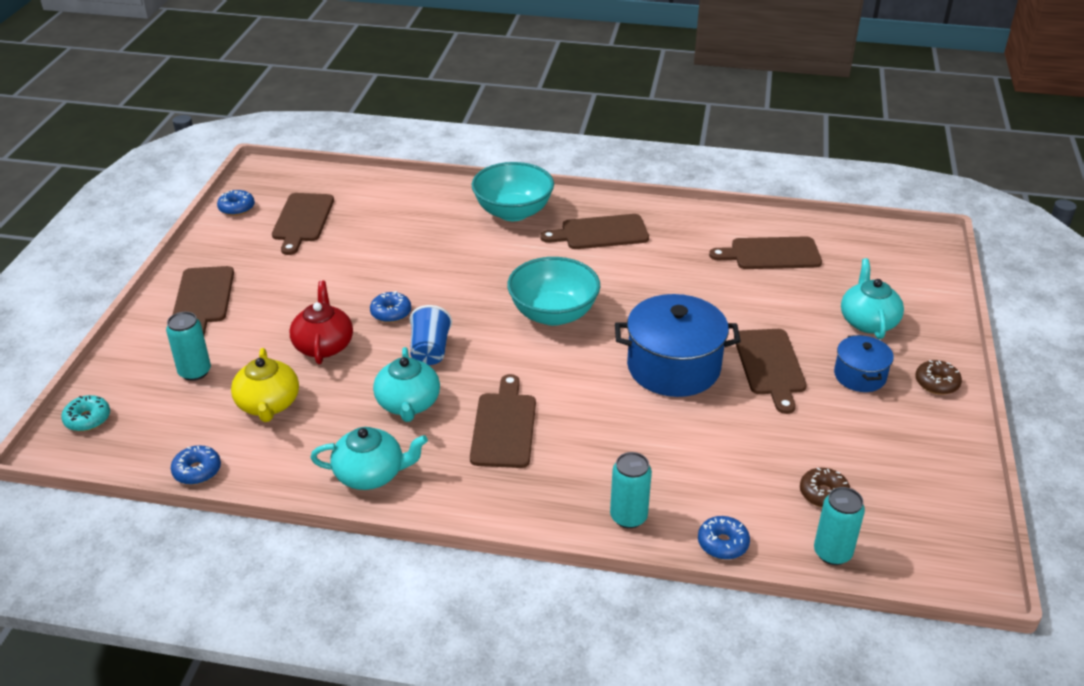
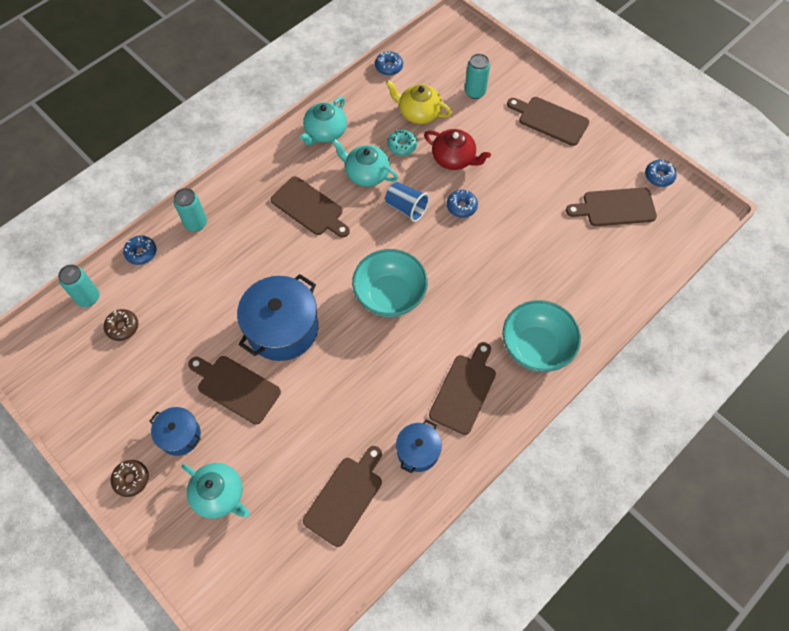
camera: 125 degrees right, 25 degrees up
(88, 419) = (467, 38): turquoise donut -> turquoise donut (402, 146)
(302, 220) = (615, 207): brown cutting board -> brown cutting board turned 45 degrees counterclockwise
(684, 235) = (418, 451): none -> blue pot

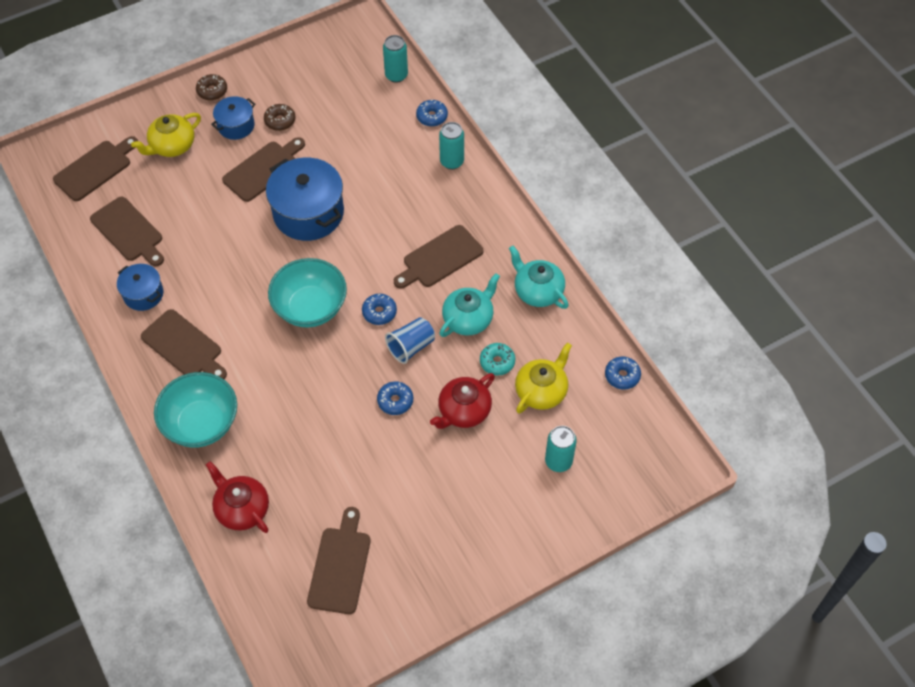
camera: 105 degrees right, 5 degrees down
(122, 327) = (356, 97): brown donut -> brown donut (280, 121)
(219, 495) = (172, 146): turquoise teapot -> yellow teapot
(550, 120) = (491, 536): brown cutting board -> brown cutting board (95, 169)
(599, 289) = (242, 509): none -> red teapot
(659, 176) = (368, 636): blue donut -> blue donut (379, 312)

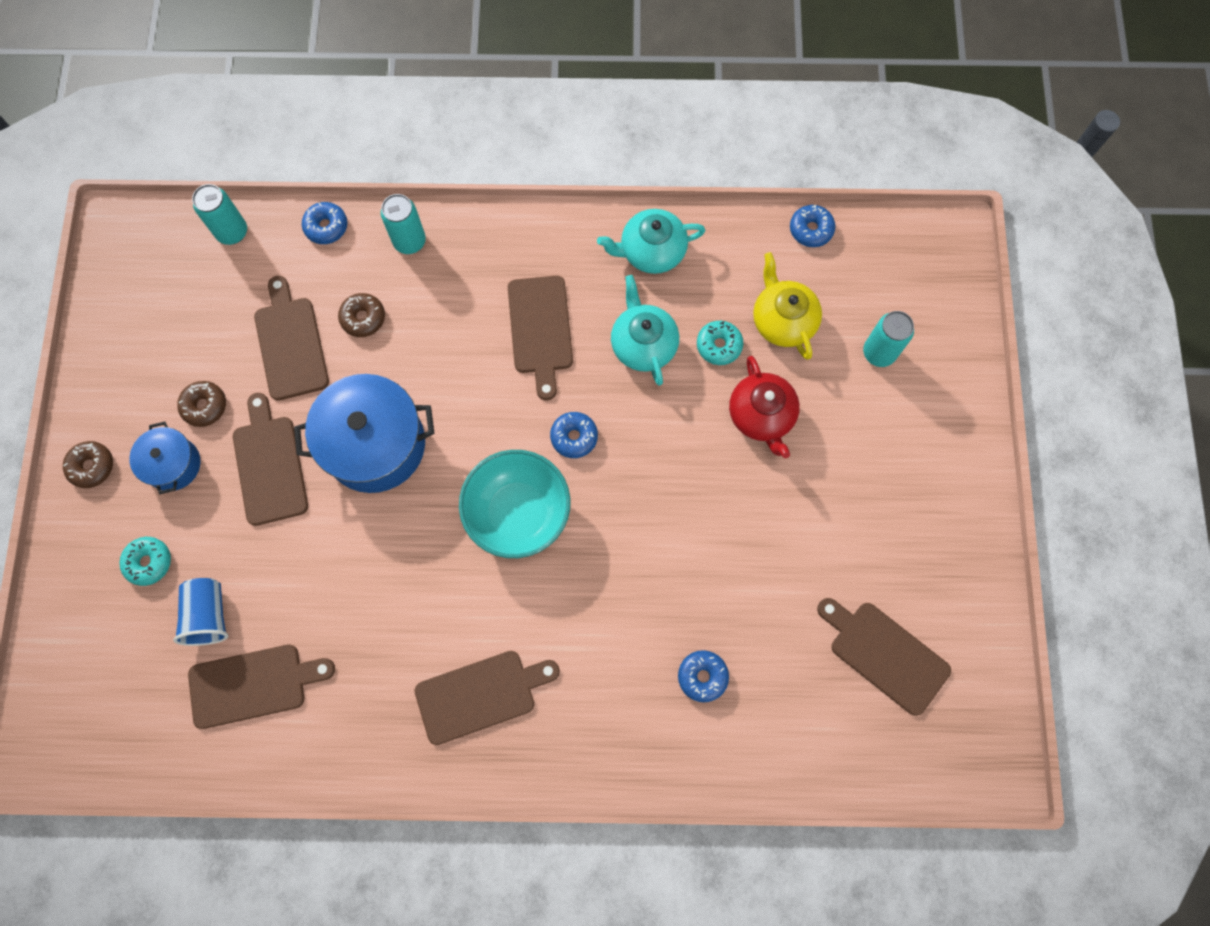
camera: 60 degrees left, 15 degrees up
(95, 169) = (116, 683): brown cutting board -> brown cutting board (291, 344)
(143, 294) = (367, 711): blue pot -> none
(172, 146) = (149, 562): yellow teapot -> turquoise donut
(201, 423) = (607, 725): turquoise bowl -> none
(242, 509) = (752, 732): red teapot -> none
(385, 165) = (363, 318): none -> brown donut
(395, 401) = (706, 483): blue donut -> blue donut (702, 676)
(411, 347) = (643, 427): blue cup -> blue cup (208, 615)

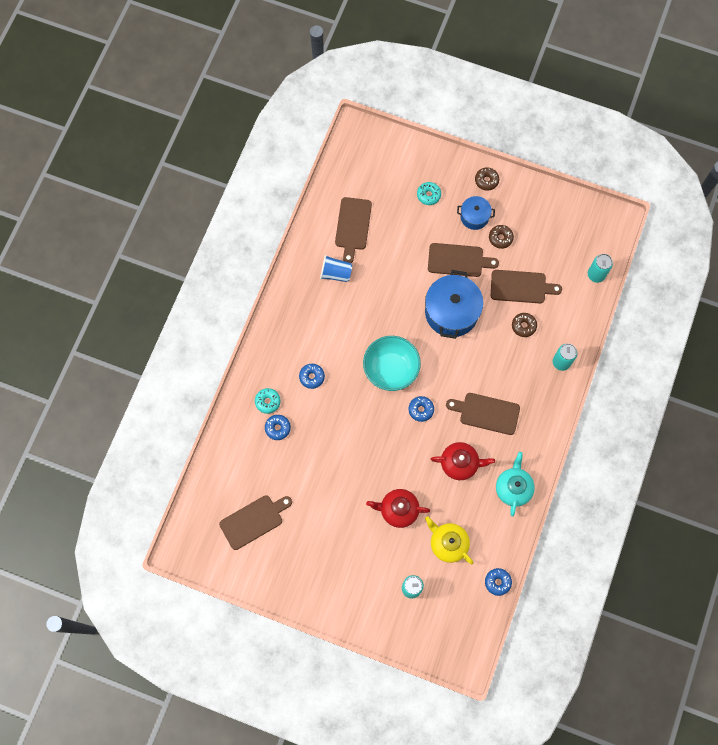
camera: 110 degrees right, 0 degrees up
(208, 615) = (393, 215): blue cup -> blue cup (335, 273)
(326, 227) = (584, 322): blue donut -> blue donut (312, 377)
(481, 695) = (309, 324): brown cutting board -> none
(643, 344) = (460, 463): turquoise teapot -> red teapot
(719, 345) = (445, 503): turquoise donut -> turquoise donut (267, 402)
(782, 320) = (448, 543): yellow teapot -> yellow teapot turned 135 degrees counterclockwise

